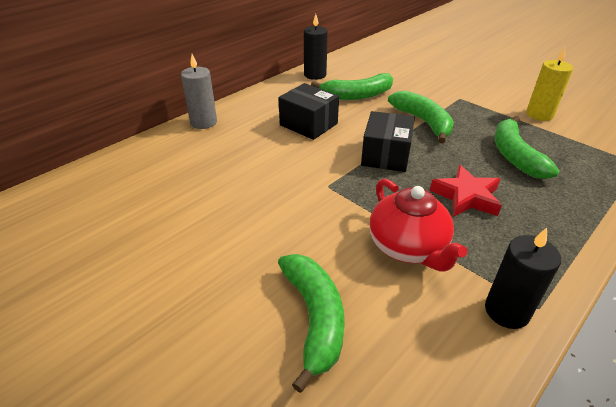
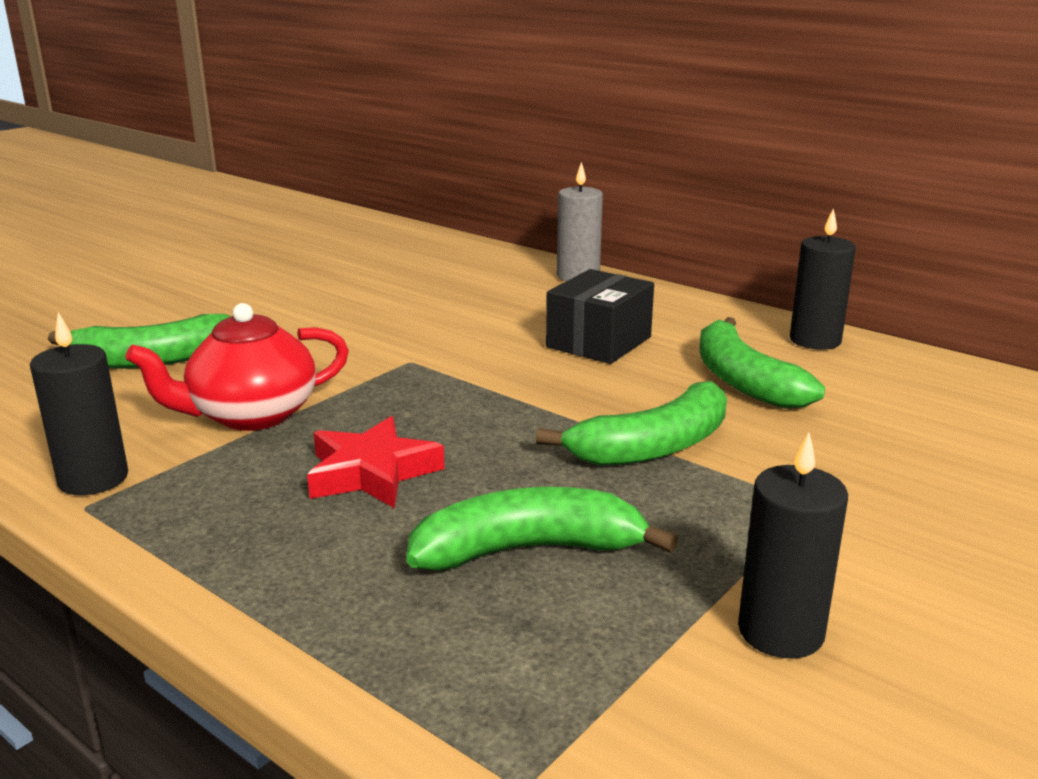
camera: 85 degrees right, 15 degrees down
(385, 155) = (506, 404): black box -> none
(539, 114) = (780, 632): yellow candle -> black candle

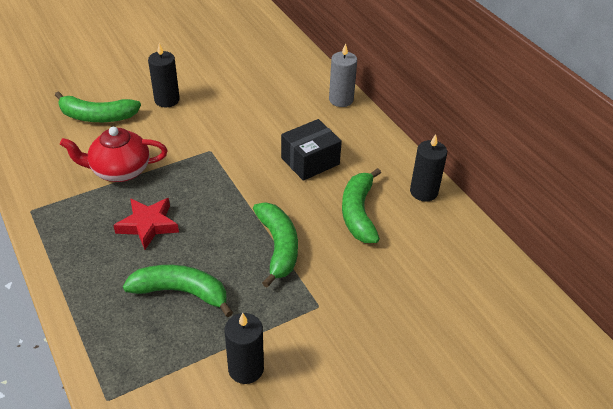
camera: 20 degrees right, 20 degrees up
(93, 479) = (40, 194): black candle -> black candle (167, 100)
(653, 447) = (278, 246): green banana -> green banana turned 90 degrees counterclockwise

